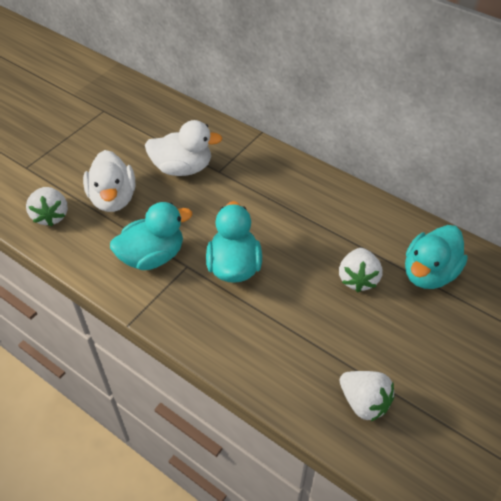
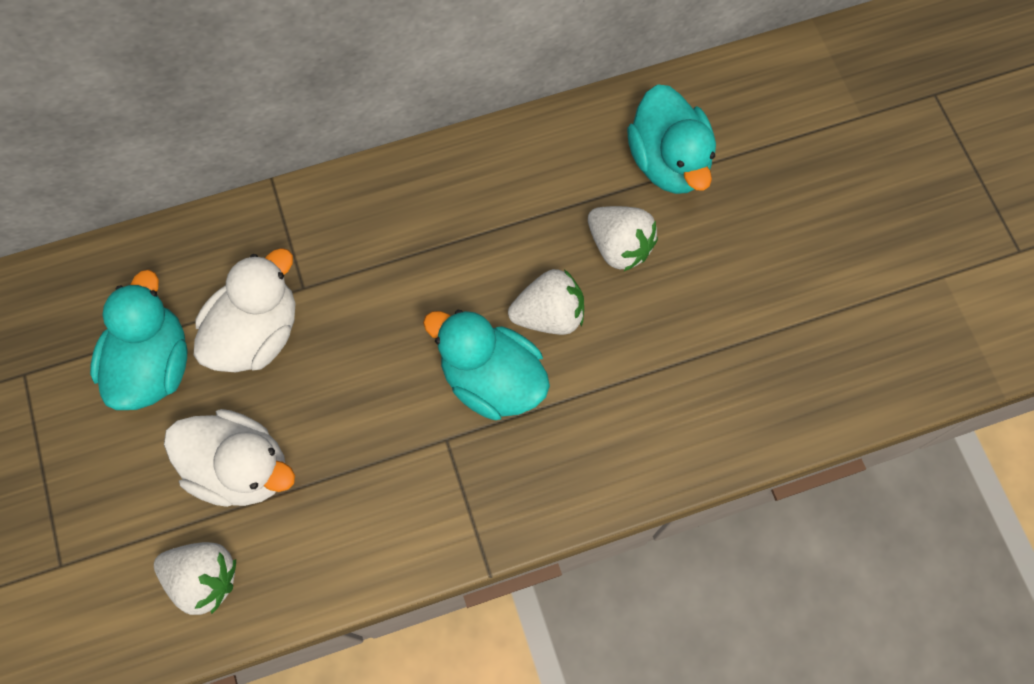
camera: 55 degrees left, 20 degrees up
(152, 256) = (395, 475): turquoise duck -> turquoise duck (153, 365)
(364, 402) = (785, 365): white strawberry -> white strawberry (549, 314)

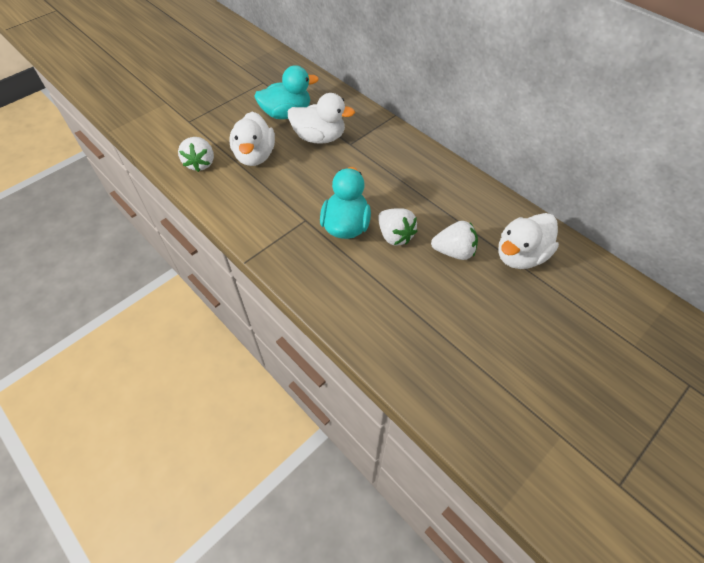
camera: 65 degrees right, 15 degrees down
(619, 246) = (454, 251): white strawberry -> white strawberry turned 105 degrees counterclockwise
(668, 162) = (520, 255): turquoise duck -> white duck

